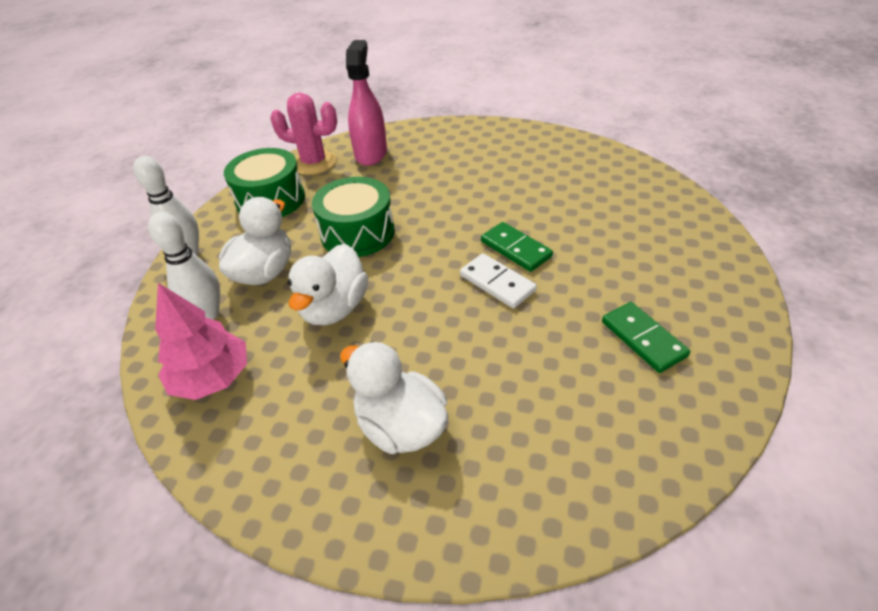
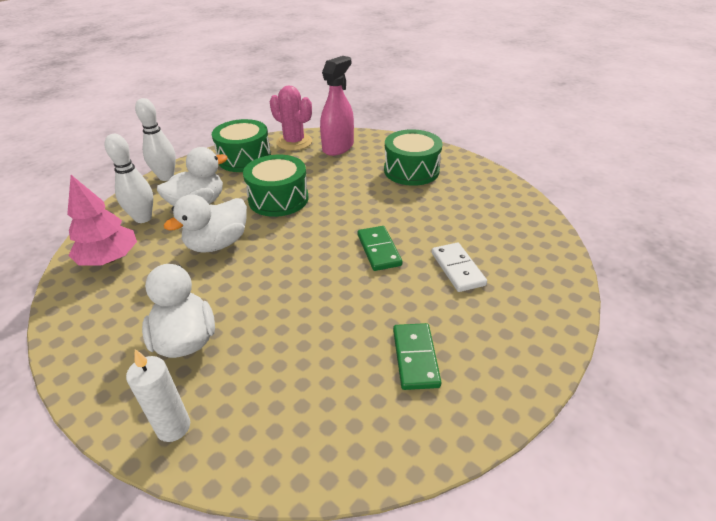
camera: 25 degrees right, 5 degrees down
(473, 155) = (411, 170): none -> green drum
(478, 520) = (173, 427): none -> white candle
(497, 283) = (342, 269): white domino -> white domino (457, 269)

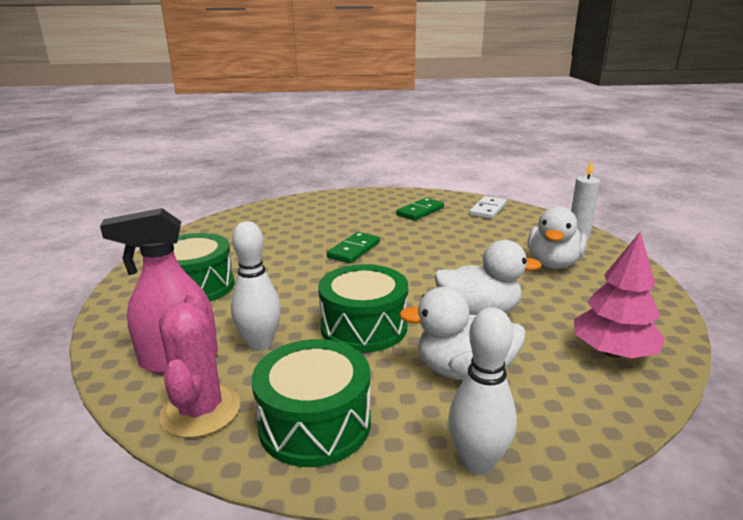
camera: 135 degrees left, 15 degrees down
(143, 218) = (553, 389): white bowling pin -> white bowling pin (260, 344)
(457, 269) = (329, 224): white domino -> white domino (487, 210)

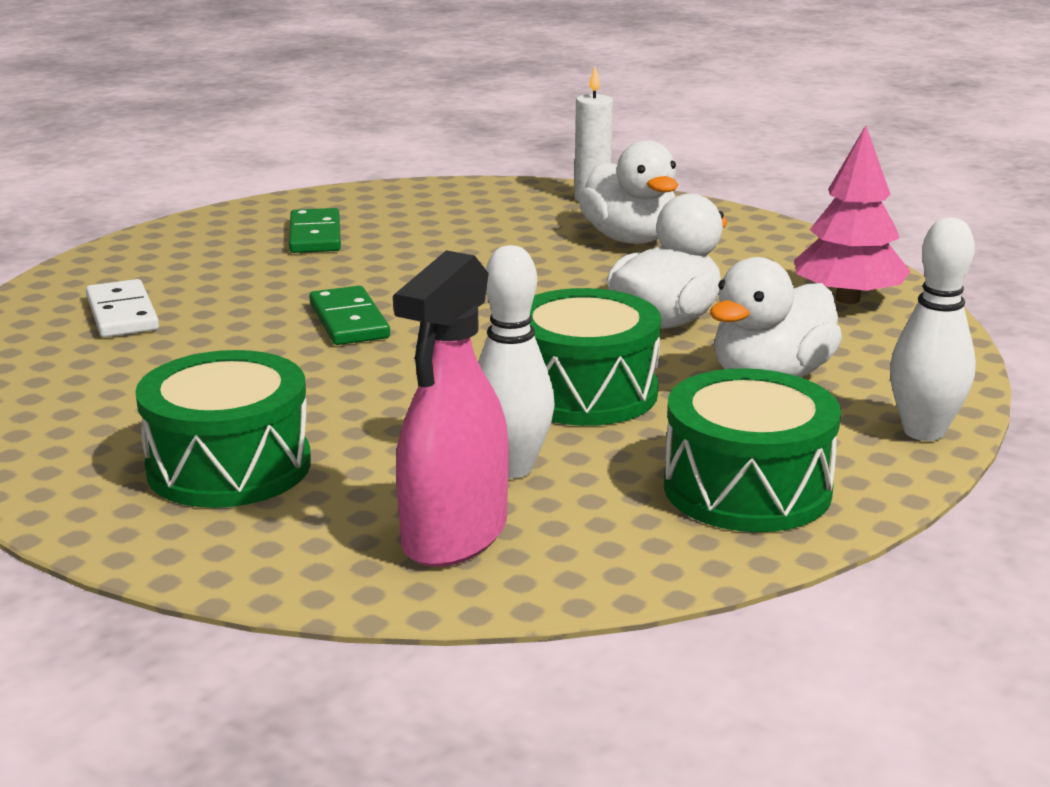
camera: 50 degrees left, 0 degrees up
(200, 410) = (615, 551): pink cactus -> none
(487, 210) = (408, 201): white domino -> white domino (122, 314)

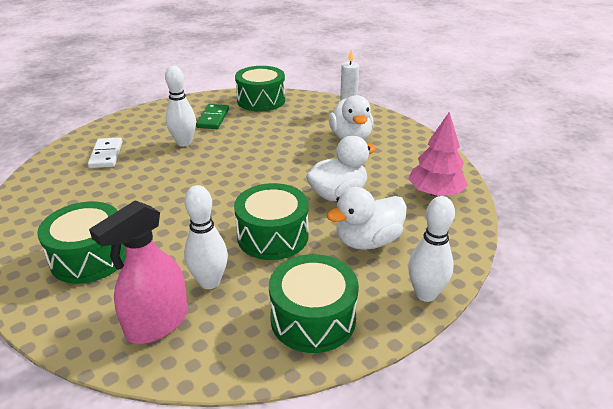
camera: 15 degrees right, 10 degrees up
(283, 279) = (184, 143): none -> white bowling pin
(349, 321) = (196, 173): green domino -> none
(397, 199) = (261, 100): none -> green drum

